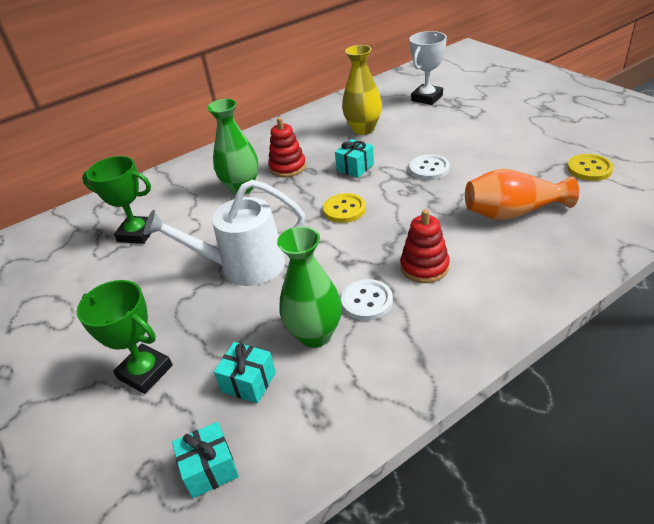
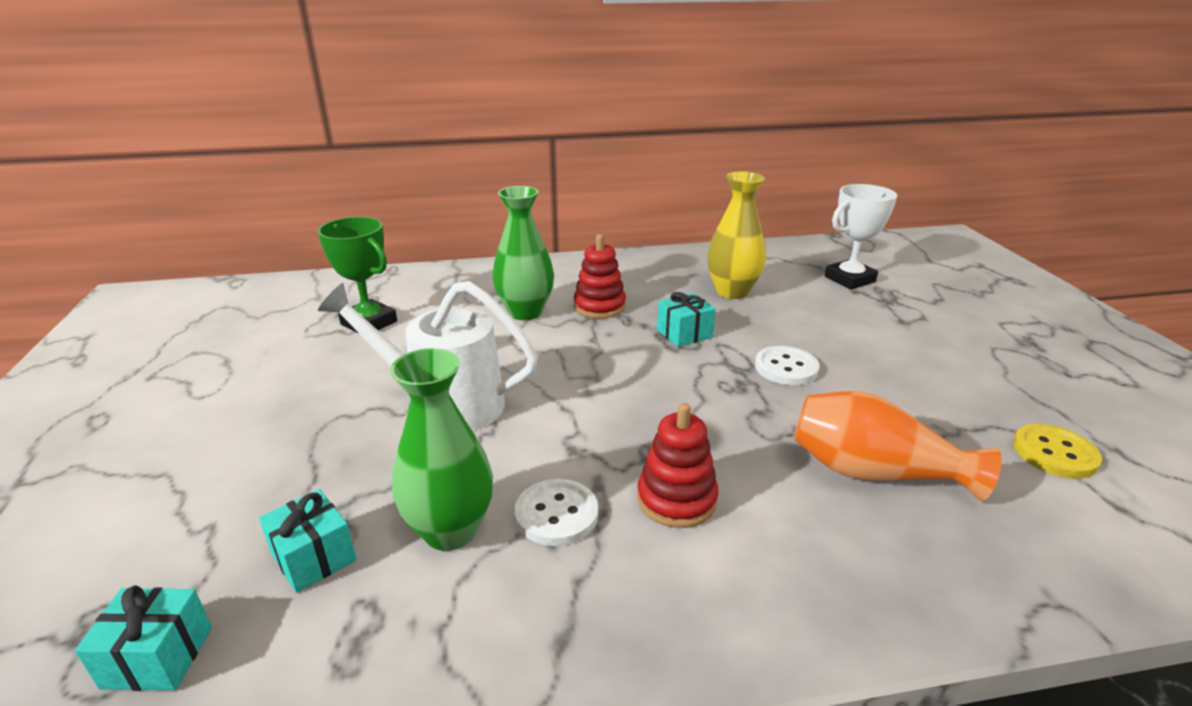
camera: 20 degrees right, 10 degrees down
(145, 372) = (220, 486): green trophy -> none
(344, 209) = (627, 380): yellow button -> none

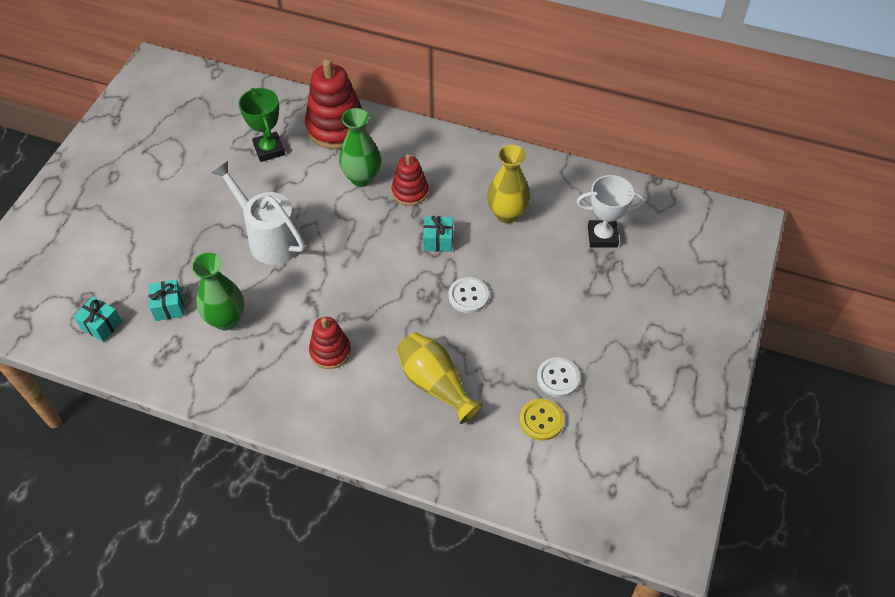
camera: 30 degrees right, 25 degrees up
(448, 284) = (336, 127): none -> red stacking toy
(556, 514) = (274, 333): white button -> white button (558, 378)
(874, 472) = (435, 383): orange vase -> yellow vase

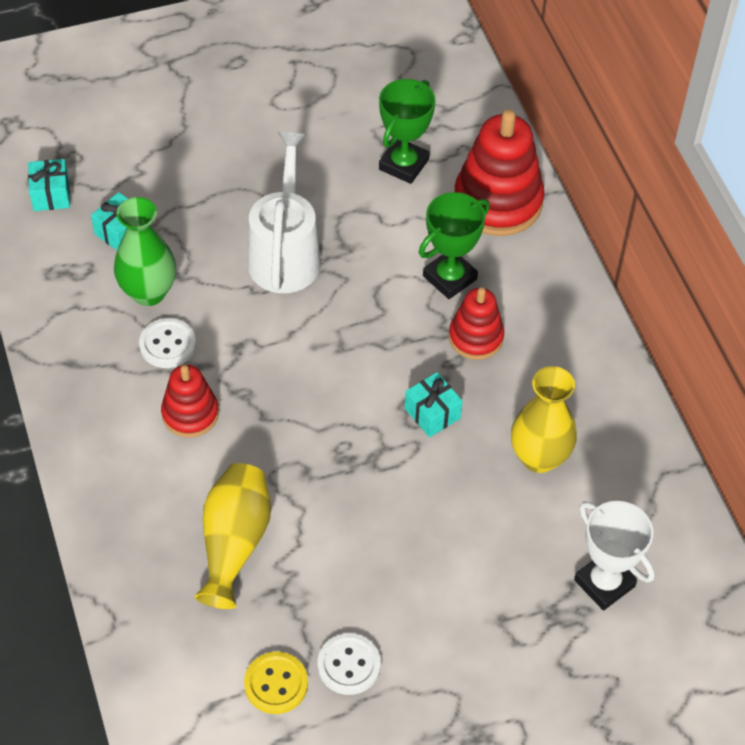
camera: 50 degrees right, 0 degrees up
(362, 178) = (449, 277): green vase -> green trophy
(468, 296) = (381, 496): white button -> white button (167, 344)

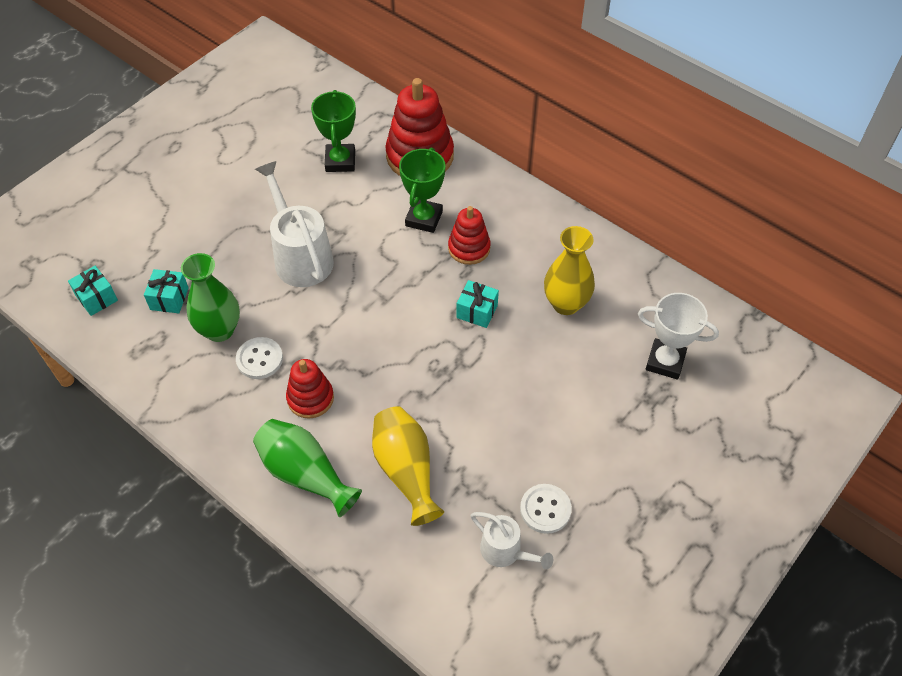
camera: 30 degrees left, 0 degrees up
(131, 489) = (305, 474): none -> green vase
(276, 684) = (506, 552): yellow button -> white watering can

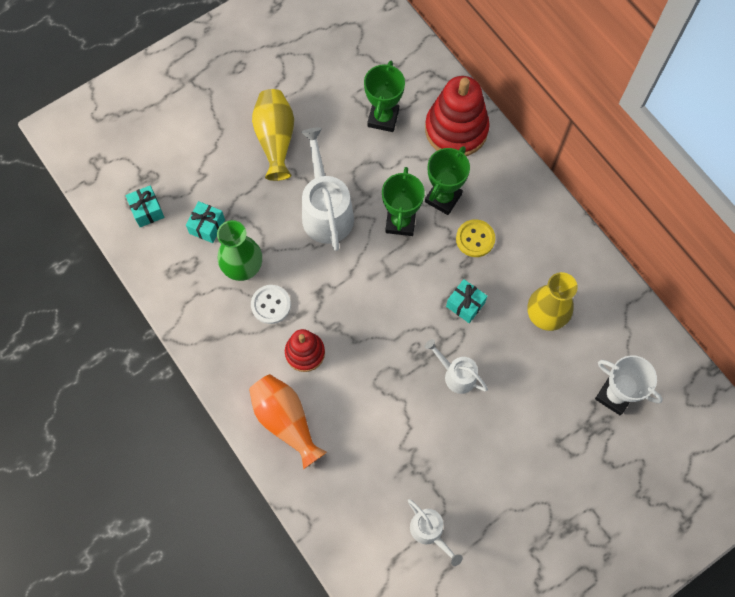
camera: 15 degrees right, 15 degrees up
(305, 474) = (286, 421): green vase -> orange vase
(384, 249) = (400, 222): none -> green trophy
(406, 470) = (368, 439): yellow vase -> yellow vase (275, 139)
(469, 248) = (475, 239): red stacking toy -> yellow button
(487, 381) = (456, 375): none -> white watering can
(545, 509) = (472, 504): white button -> none

